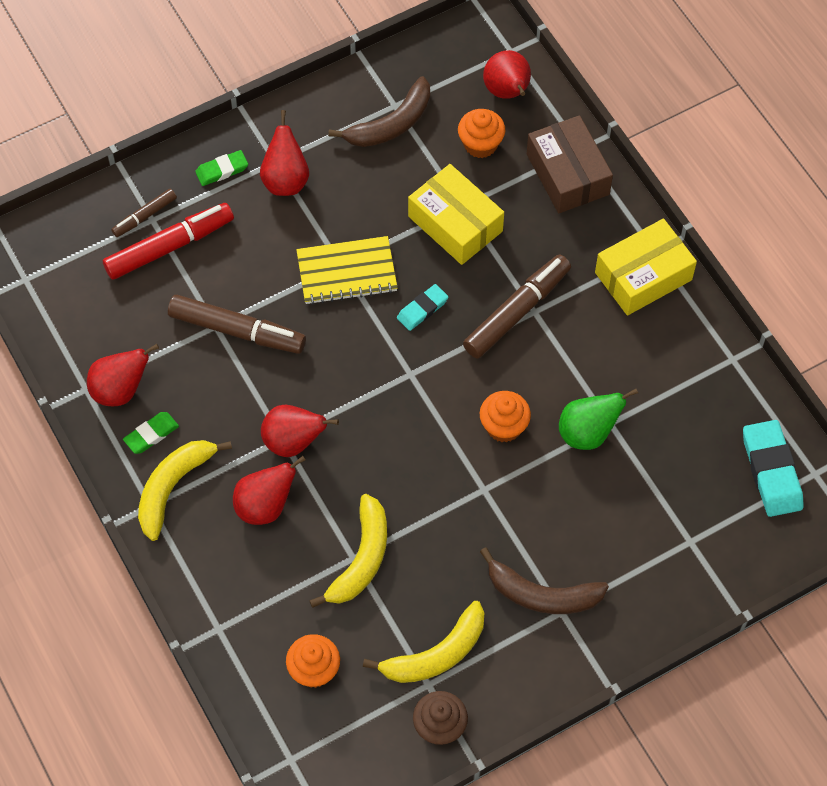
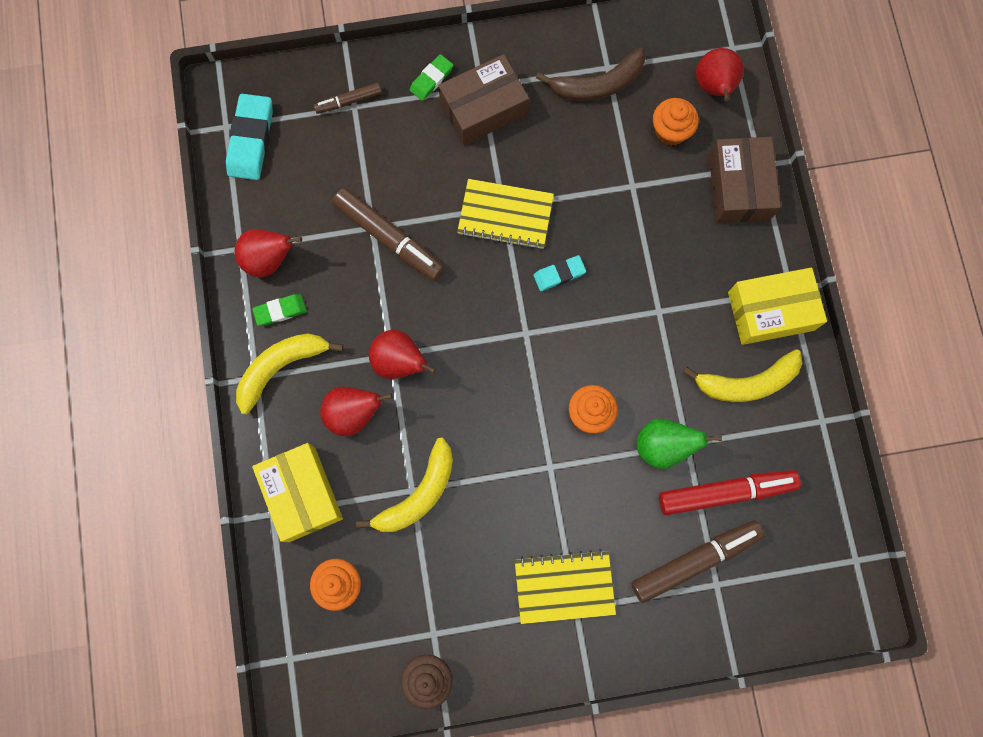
camera: 20 degrees right, 15 degrees up
(170, 246) = (360, 137): red marker -> red marker (725, 492)
(222, 170) = (431, 79): green eraser -> green eraser turned 45 degrees counterclockwise
(285, 180) = (483, 108): red pear -> brown box
(436, 654) = (450, 608): yellow banana -> yellow banana (747, 383)
(455, 224) = (619, 201): yellow box -> yellow box (302, 494)
(517, 312) = (643, 306): brown marker -> brown marker (695, 560)
(542, 594) = (564, 586): brown banana -> yellow notebook
(771, 471) = (816, 543): turquoise eraser -> turquoise eraser (251, 140)

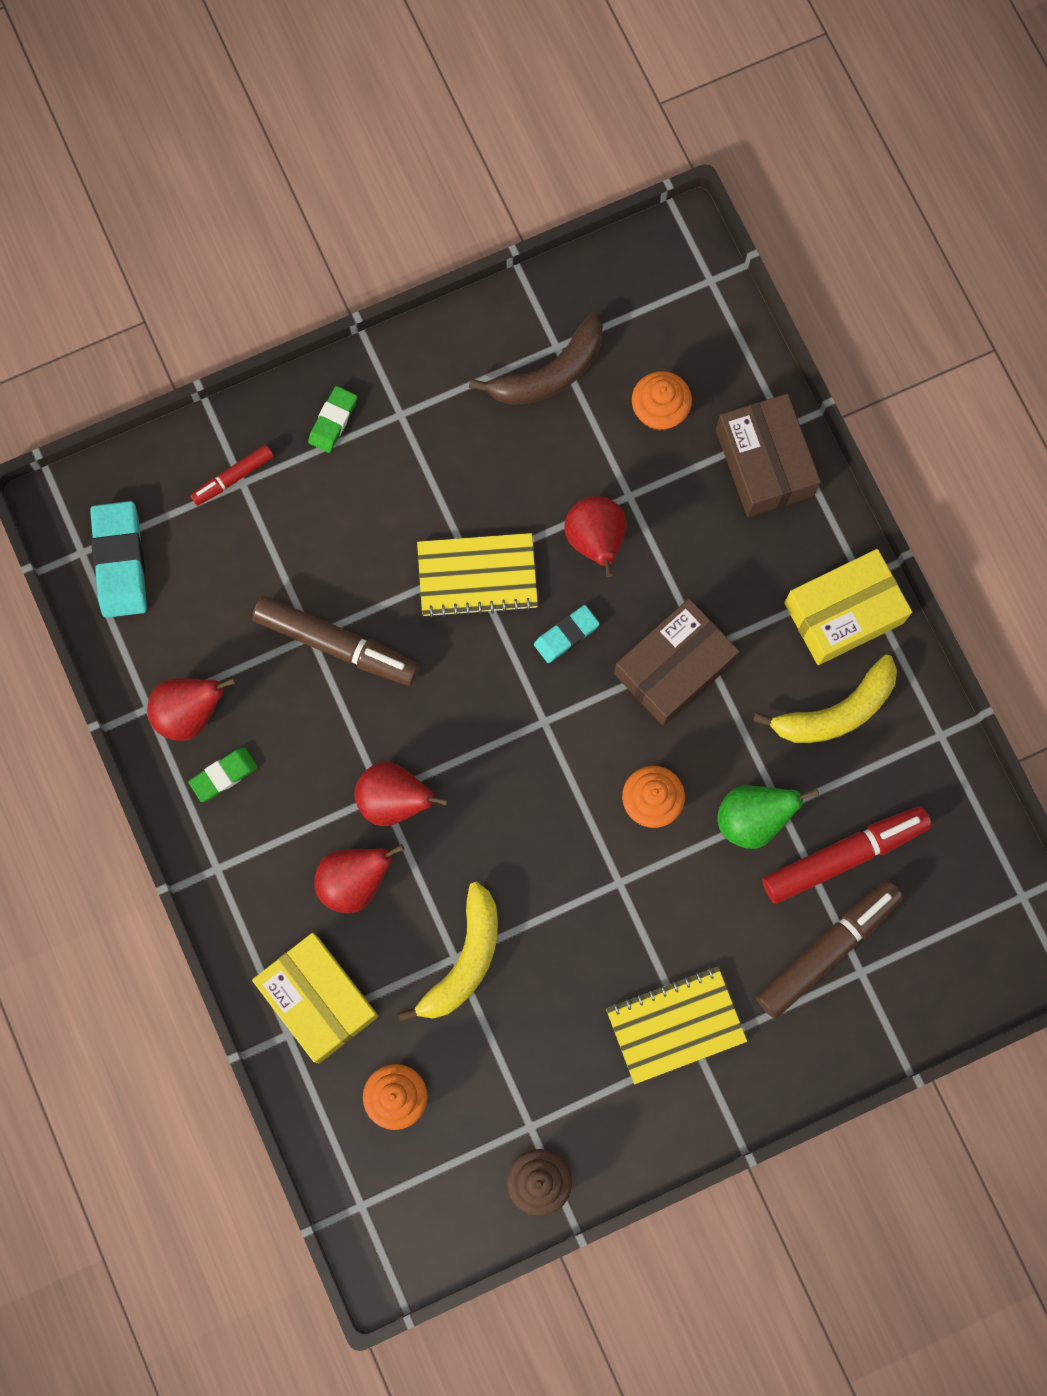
camera: 15 degrees left, 0 degrees up
(281, 367) = (245, 847): yellow banana -> none
(348, 101) = (233, 478): brown marker -> red marker
(483, 108) = (411, 442): brown box -> brown box (674, 667)
(714, 87) = (700, 339): red pear -> red pear (596, 541)

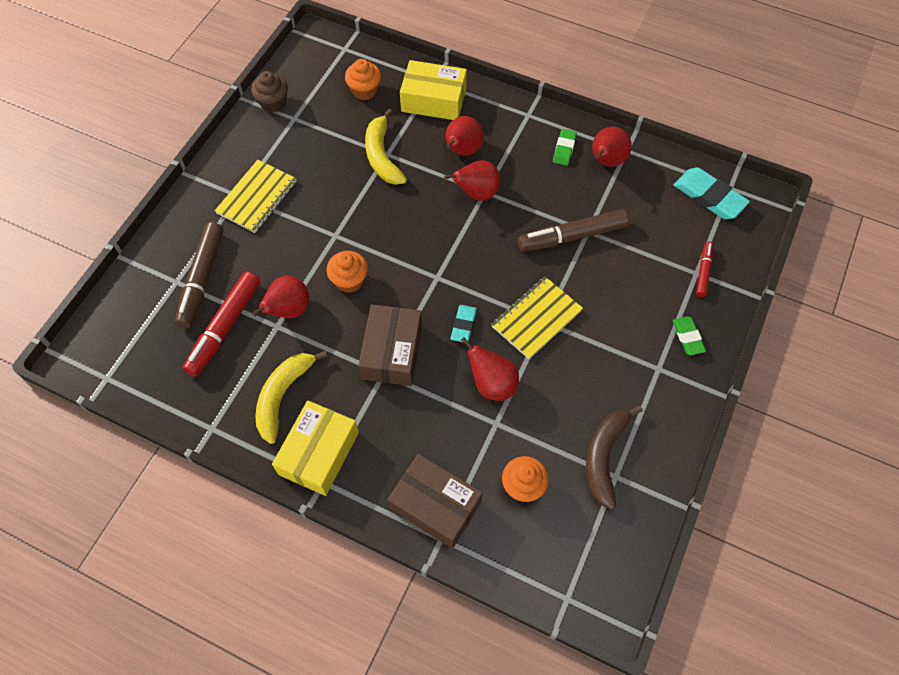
camera: 140 degrees right, 15 degrees down
(752, 819) = (289, 310): green pear -> red pear

